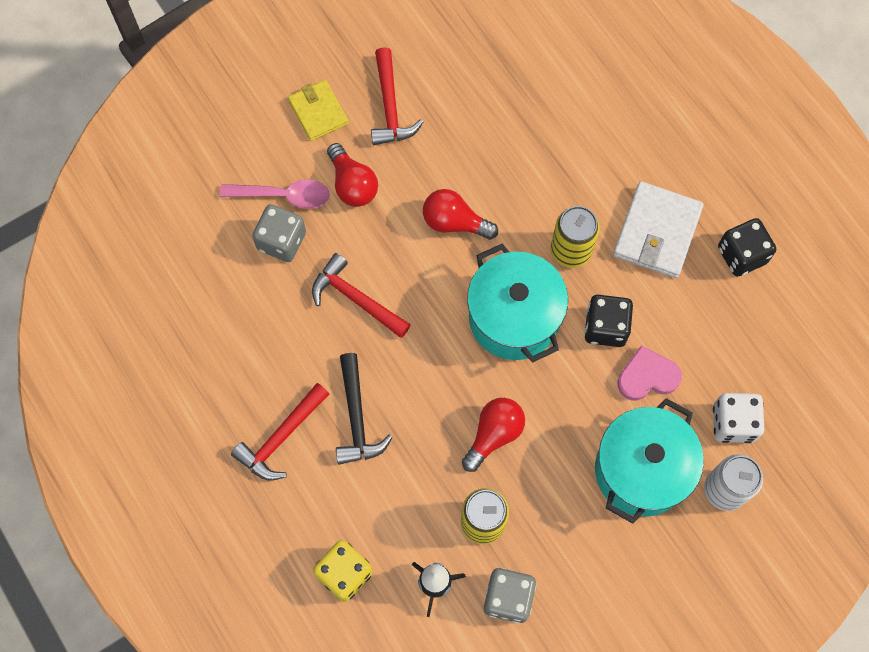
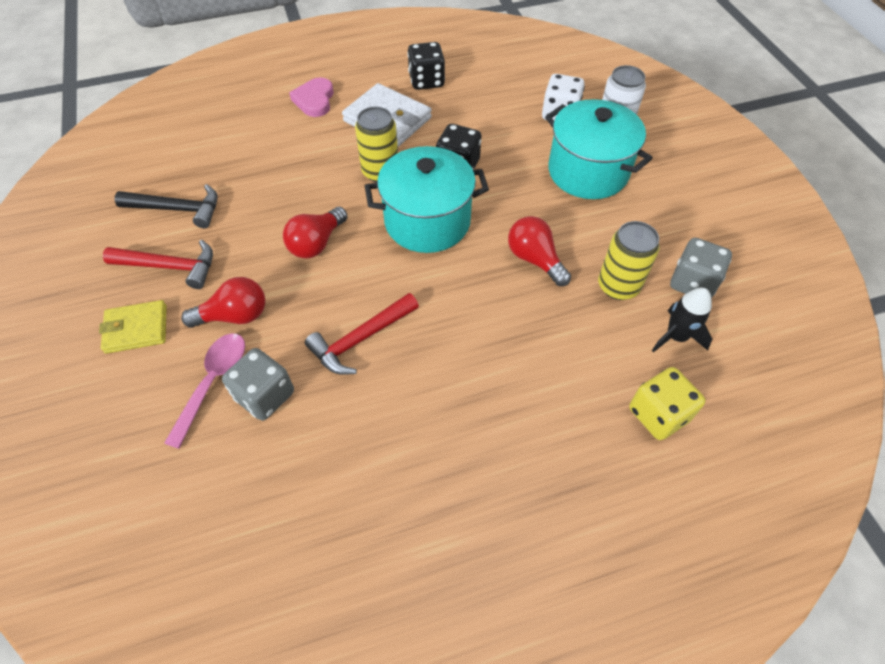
camera: 75 degrees left, 15 degrees down
(281, 438) = (494, 445): red hammer -> none
(357, 418) = (490, 366): black hammer -> black hammer (178, 209)
(647, 376) = (508, 151): pink heart -> pink heart (314, 100)

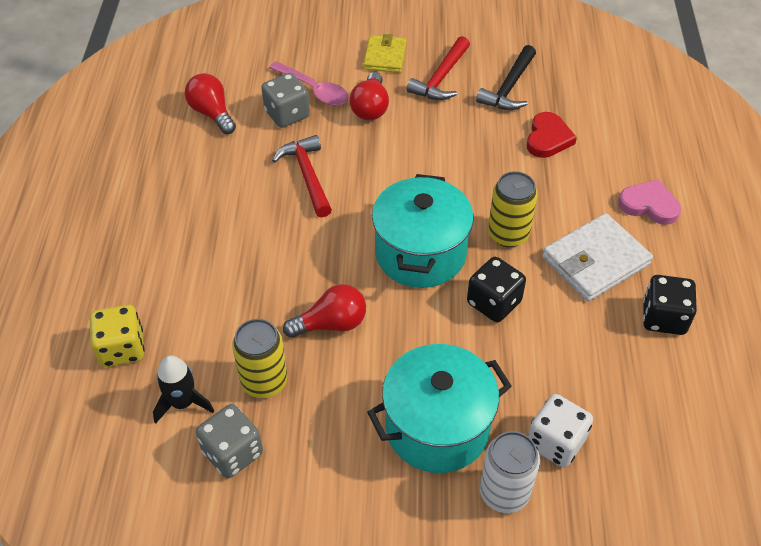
camera: 110 degrees right, 5 degrees down
(249, 169) = (548, 138): none -> red heart
(316, 243) = (427, 168): red light bulb -> red light bulb (212, 113)

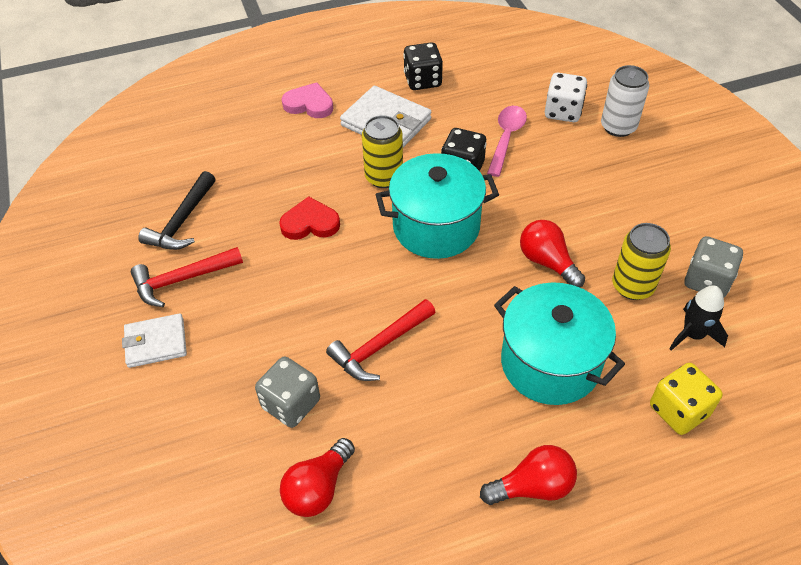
camera: 110 degrees left, 0 degrees up
(314, 90) = (238, 392): pink spoon -> pink spoon (506, 138)
(370, 108) = (252, 327): red light bulb -> red light bulb (532, 487)
(385, 56) = (156, 343): yellow wallet -> white wallet
(437, 427) = (595, 171): turquoise pot -> turquoise pot (550, 363)
(441, 78) = (182, 280): red hammer -> red hammer turned 150 degrees clockwise
(509, 88) = (182, 221): black hammer -> black hammer turned 105 degrees clockwise
(548, 138) = (249, 178): red heart -> red heart (310, 223)
(649, 205) = (309, 104): pink heart -> pink heart turned 105 degrees clockwise

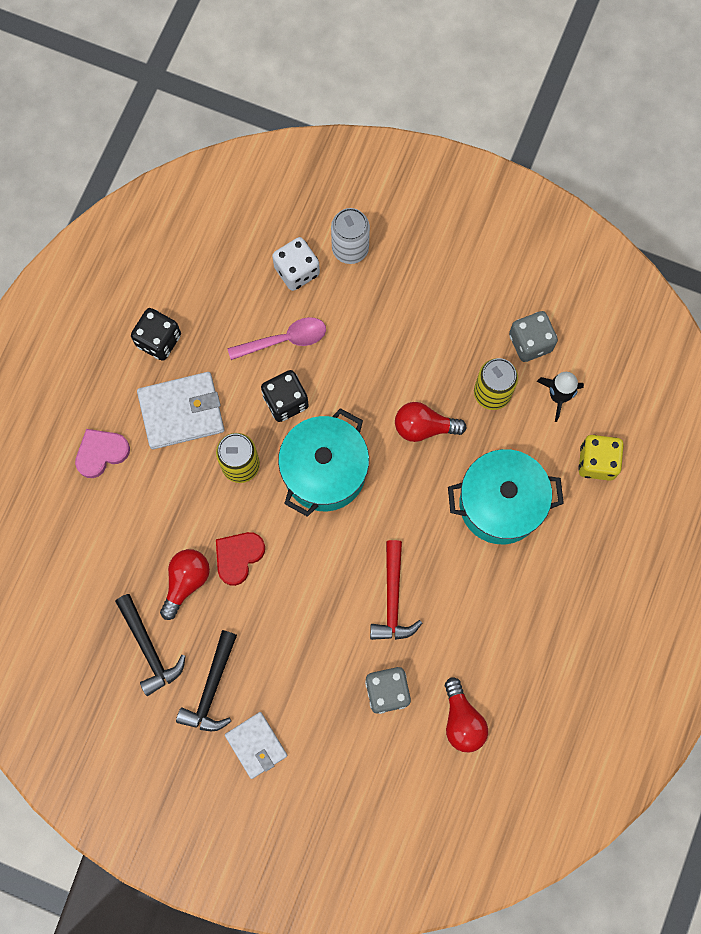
camera: 50 degrees left, 25 degrees up
(156, 343) = (256, 745): white wallet -> white wallet turned 60 degrees counterclockwise
(182, 280) = (211, 689): red hammer -> black hammer
(506, 138) = (285, 340): pink spoon -> pink spoon turned 105 degrees clockwise
(532, 487) = (568, 595): red light bulb -> red light bulb (186, 582)

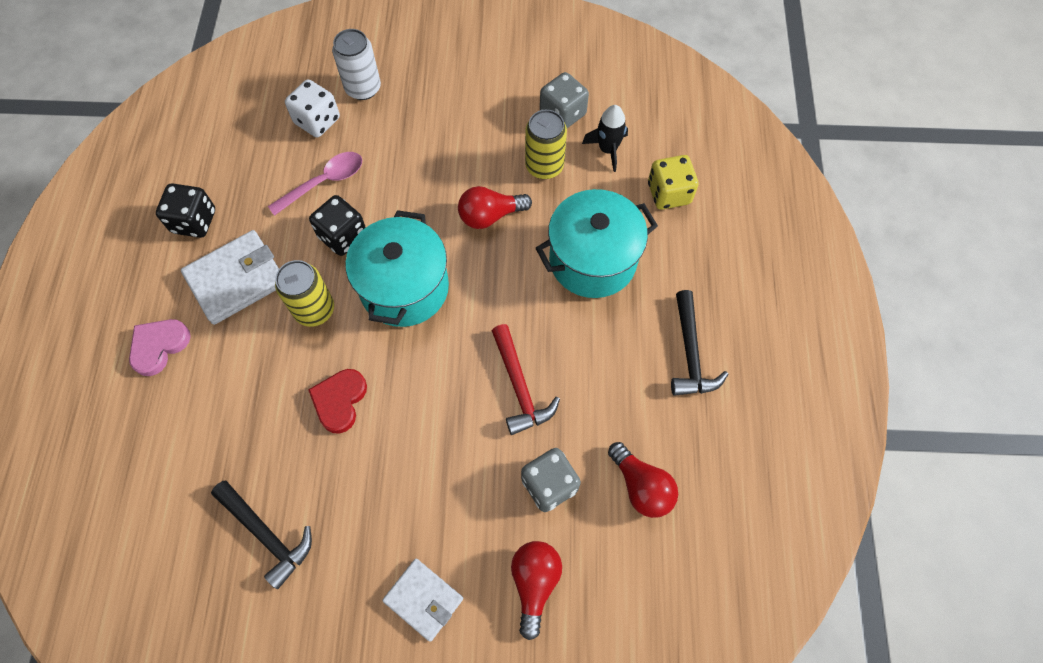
camera: 20 degrees left, 10 degrees down
(186, 582) = (289, 446): red light bulb -> red light bulb (534, 583)
(211, 689) = (352, 554): black hammer -> black hammer (690, 353)

